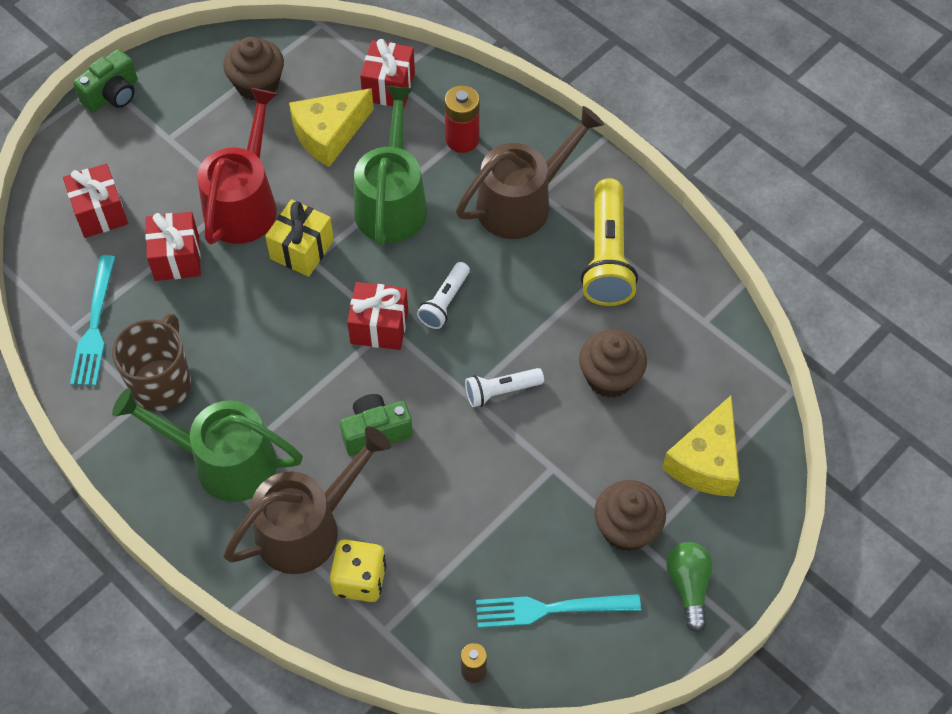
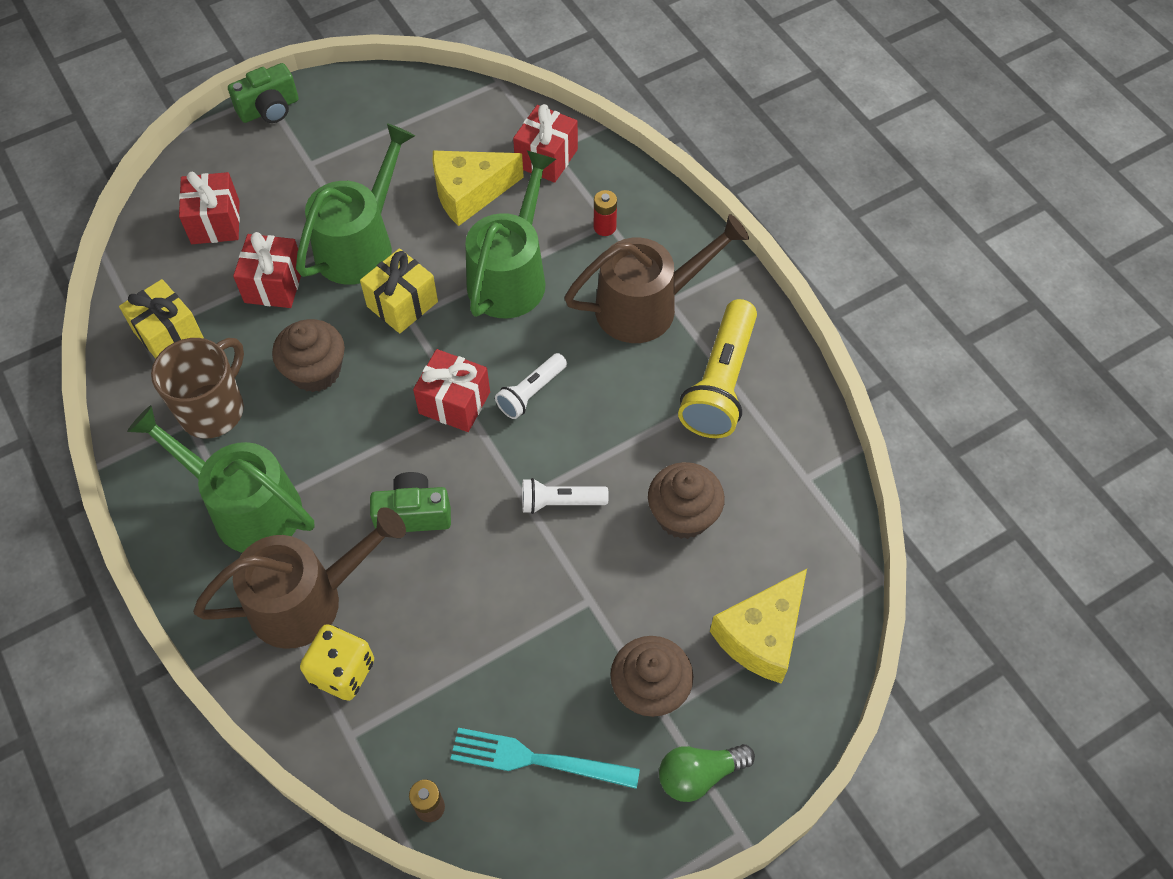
camera: 15 degrees right, 0 degrees up
(94, 326) = (168, 335): turquoise fork -> yellow gift
(244, 203) = (360, 244): red watering can -> green watering can
(257, 84) = (415, 128): brown cupcake -> brown cupcake (315, 371)
(462, 139) = (604, 227): red battery -> red battery, size x0.63
(688, 586) = (699, 775): green light bulb -> green light bulb turned 120 degrees counterclockwise

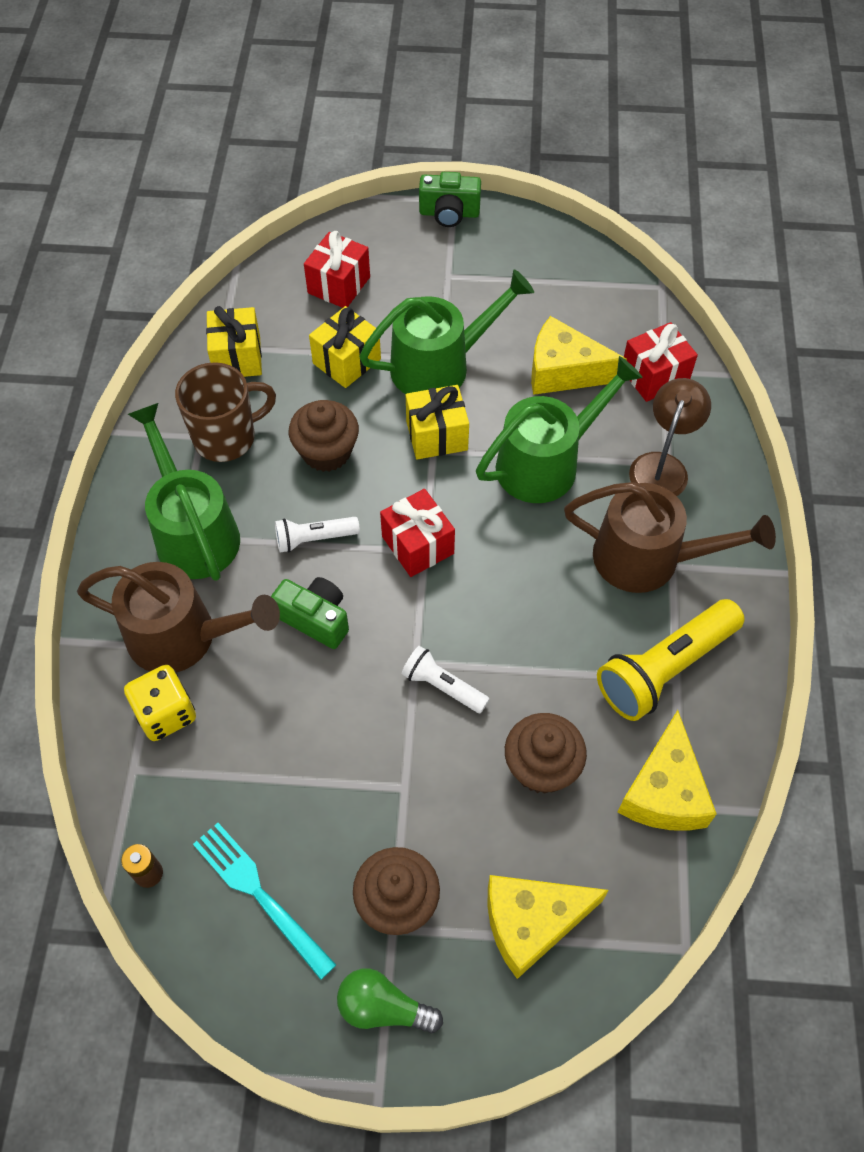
camera: 35 degrees right, 0 degrees up
(274, 284) = (347, 361): red gift -> yellow gift
(531, 392) = (488, 575): white flashlight -> white flashlight (314, 539)
(604, 227) = (662, 466): red battery -> brown lamp
(785, 475) = (664, 791): none -> yellow cheese

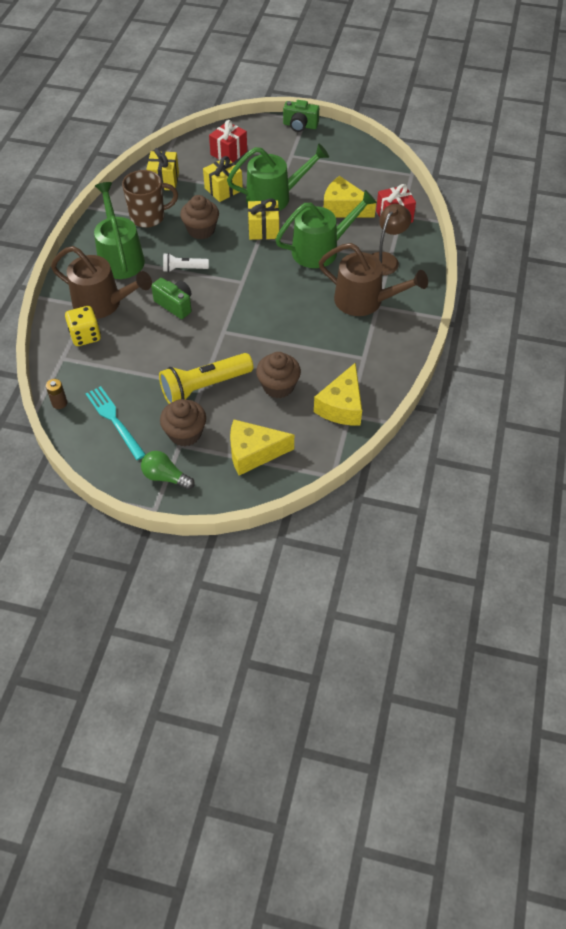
camera: 10 degrees right, 5 degrees down
(418, 545) = (239, 278): red gift -> none
(443, 686) = (235, 343): white flashlight -> none
(665, 668) = (359, 352): yellow flashlight -> yellow flashlight (204, 386)

